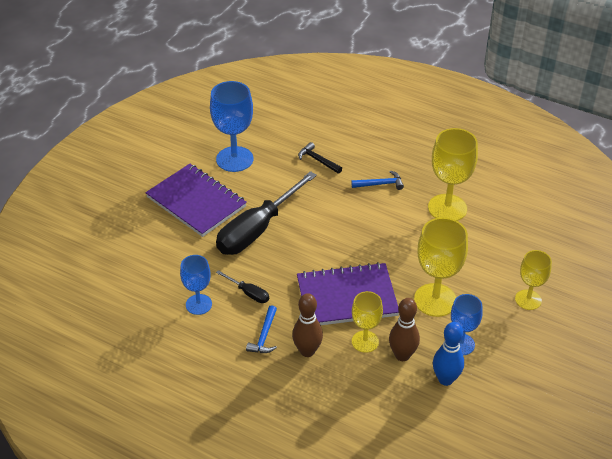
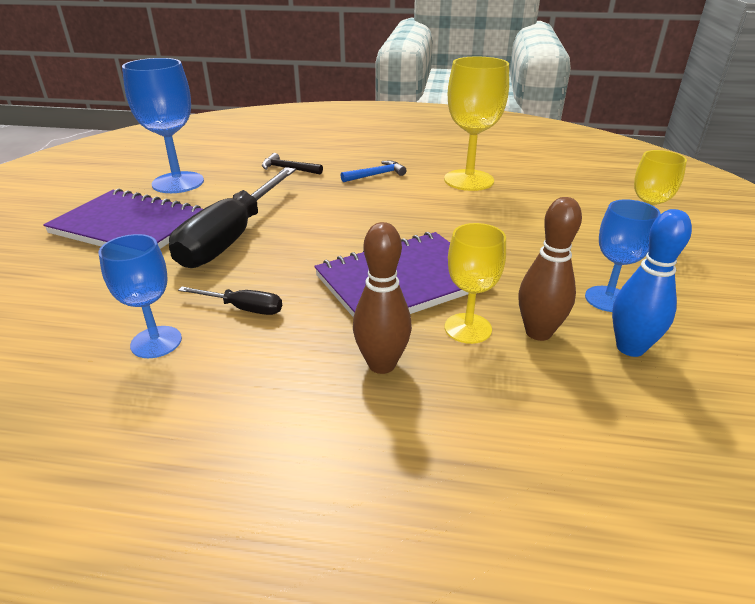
camera: 20 degrees left, 10 degrees down
(264, 336) = (294, 360): blue hammer -> none
(435, 300) = (528, 259): yellow goblet -> none

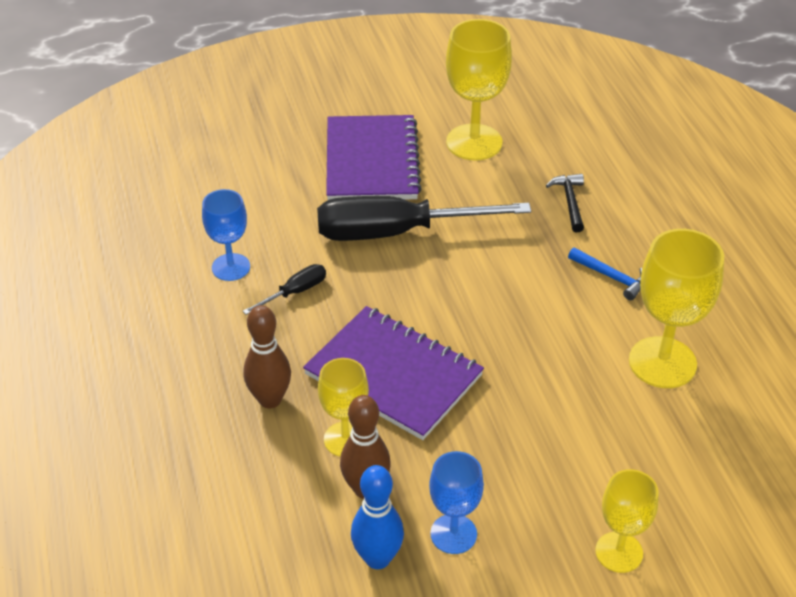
camera: 65 degrees right, 10 degrees up
(178, 183) = (474, 142): blue goblet -> yellow goblet
(243, 308) = (295, 292): black screwdriver -> black screwdriver turned 120 degrees counterclockwise

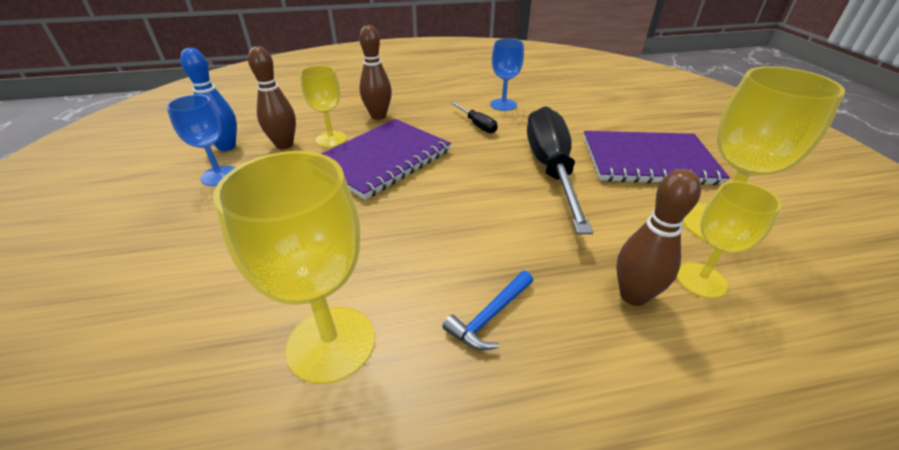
camera: 95 degrees right, 5 degrees down
(569, 202) = (633, 295): black hammer -> brown bowling pin
(619, 552) = (122, 260): yellow goblet -> yellow goblet (701, 280)

